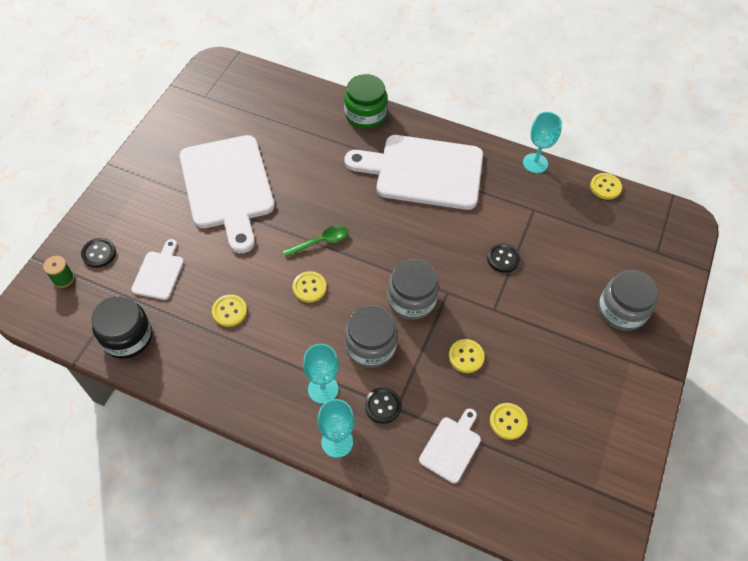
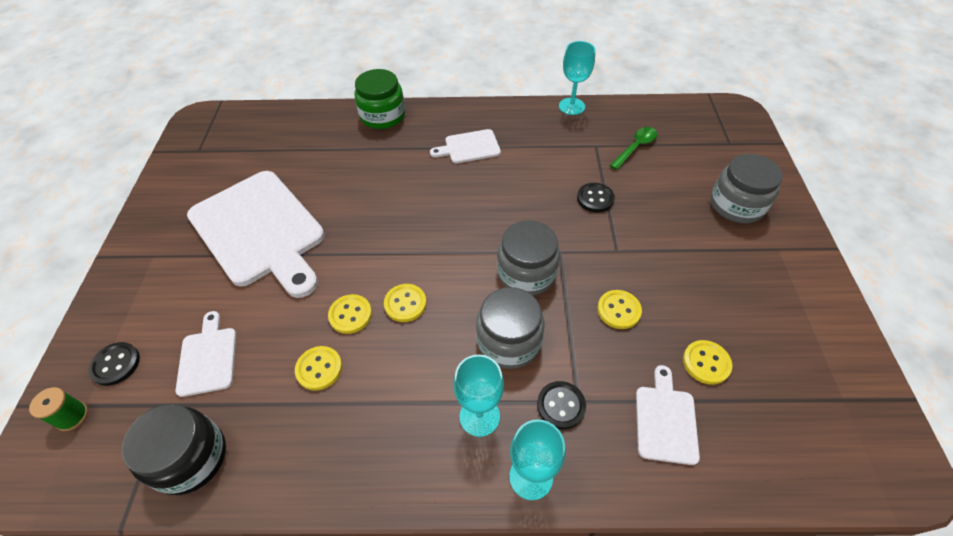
camera: 20 degrees left, 5 degrees down
(320, 242) = (394, 250): green spoon -> green spoon (635, 147)
(423, 172) = (469, 147): white cutting board -> white cutting board, size x0.45
(605, 187) = (647, 105): yellow button -> yellow button (350, 315)

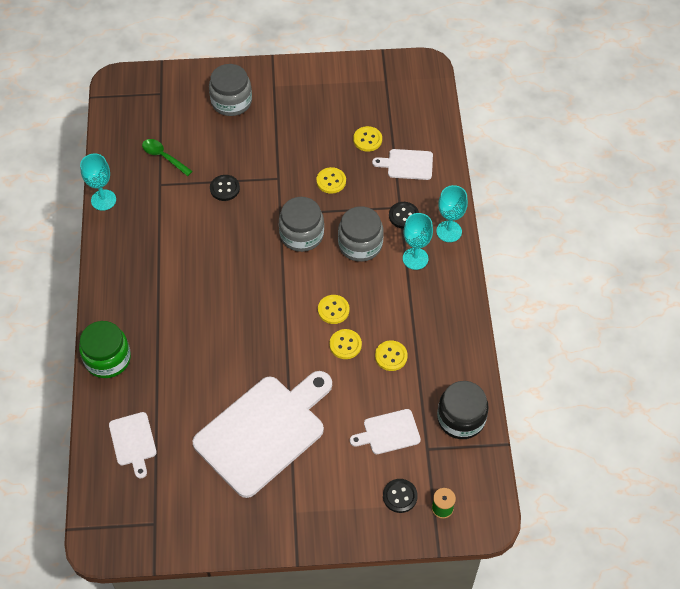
camera: 95 degrees left, 5 degrees up
(469, 147) = (158, 280): white cutting board -> white cutting board (133, 441)

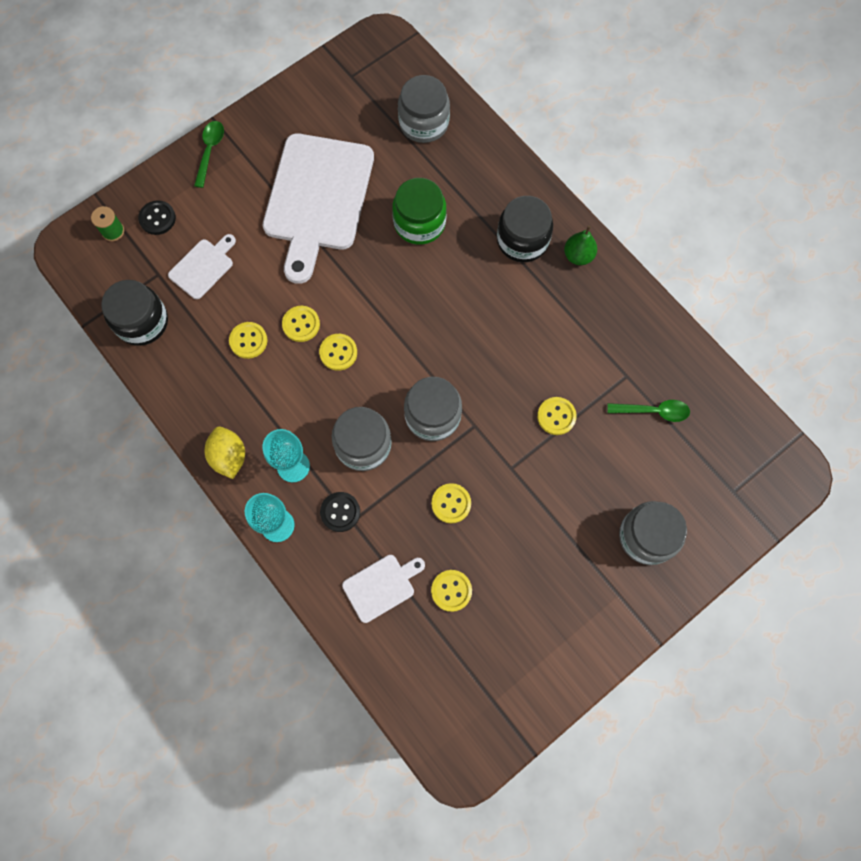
camera: 145 degrees right, 15 degrees up
(103, 200) = (665, 320): turquoise goblet -> none
(107, 358) = (510, 174): green jar -> green jar (419, 223)
(117, 272) = (578, 256): none -> green pear
(133, 441) = (424, 123): white cutting board -> grey jar
(144, 306) = (522, 240): none -> black jar
(224, 188) = (556, 416): black button -> yellow button
(319, 530) = (210, 151): none -> green spoon
(454, 289) = (229, 456): none -> yellow lemon

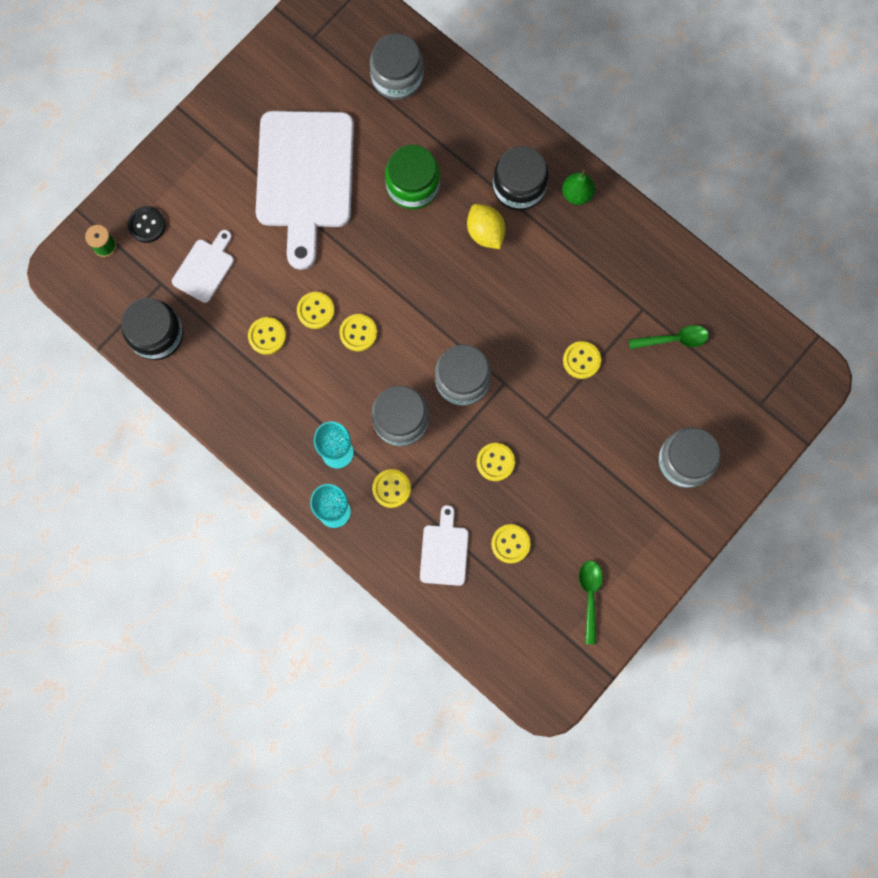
camera: 10 degrees left, 5 degrees up
(210, 151) = (184, 144): green spoon -> green spoon (590, 596)
(229, 456) = (273, 454): yellow lemon -> yellow lemon (485, 233)
(340, 512) = (391, 488): black button -> yellow button
(381, 586) = (444, 551): white cutting board -> white cutting board turned 45 degrees counterclockwise

